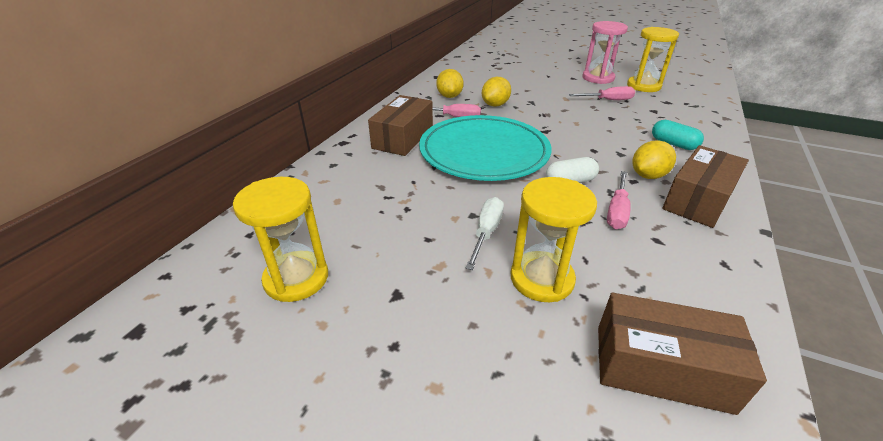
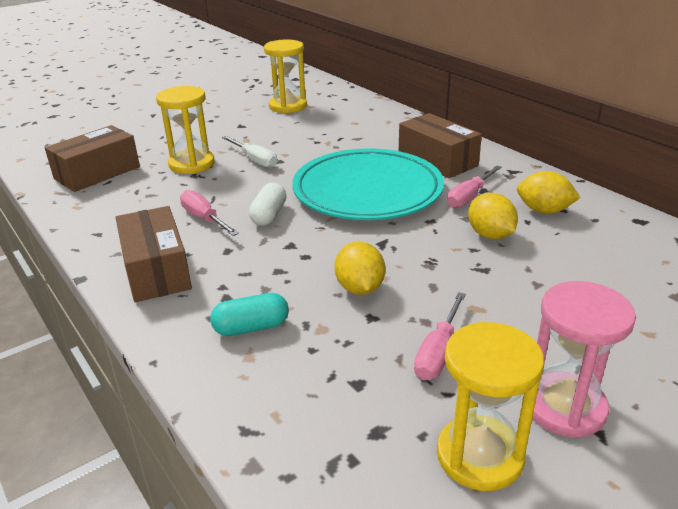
camera: 120 degrees right, 5 degrees down
(648, 175) = (222, 264): yellow lemon -> yellow lemon (360, 288)

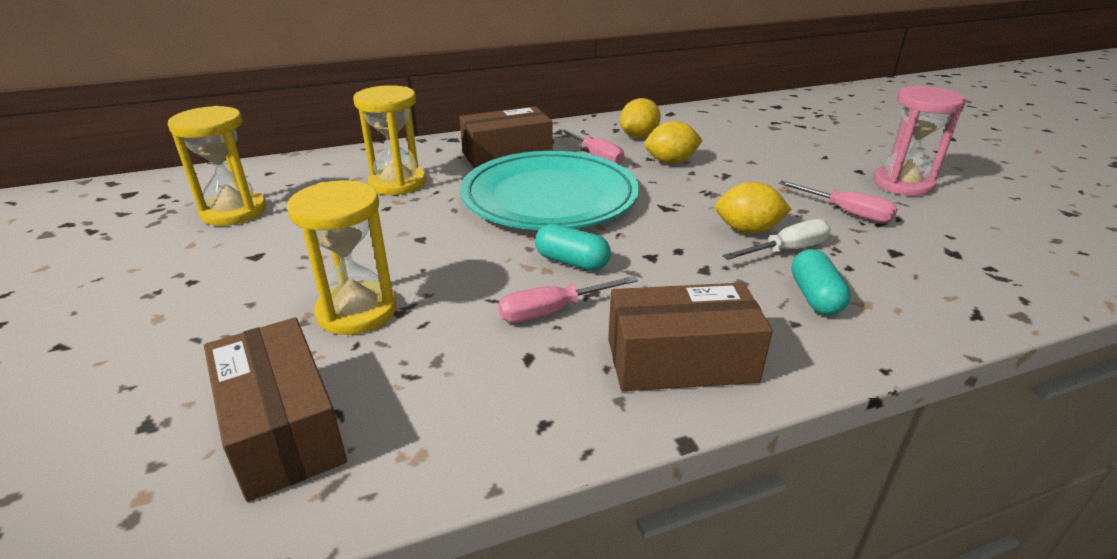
camera: 75 degrees left, 0 degrees up
(255, 160) = (399, 256): white screwdriver -> white screwdriver (787, 250)
(269, 215) = (572, 262): white capsule -> turquoise capsule
(479, 455) = (964, 220): yellow hourglass -> yellow hourglass (397, 183)

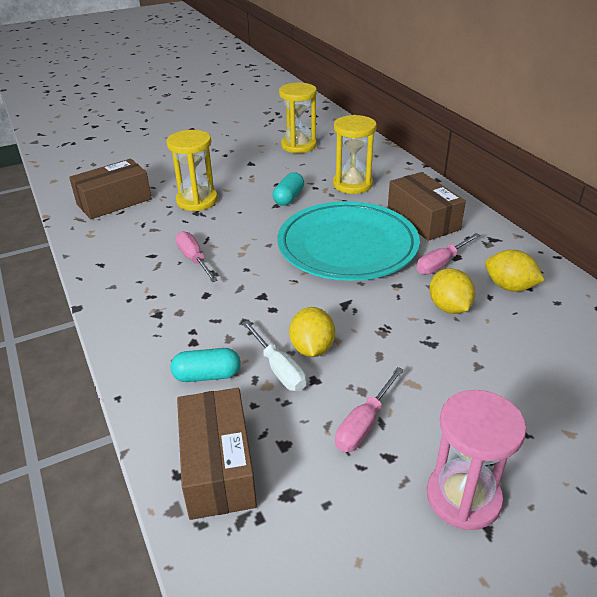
camera: 85 degrees right, 5 degrees up
(572, 262) = (251, 262): turquoise capsule -> turquoise capsule (288, 198)
(681, 360) = (141, 307): brown box -> brown box (218, 466)

